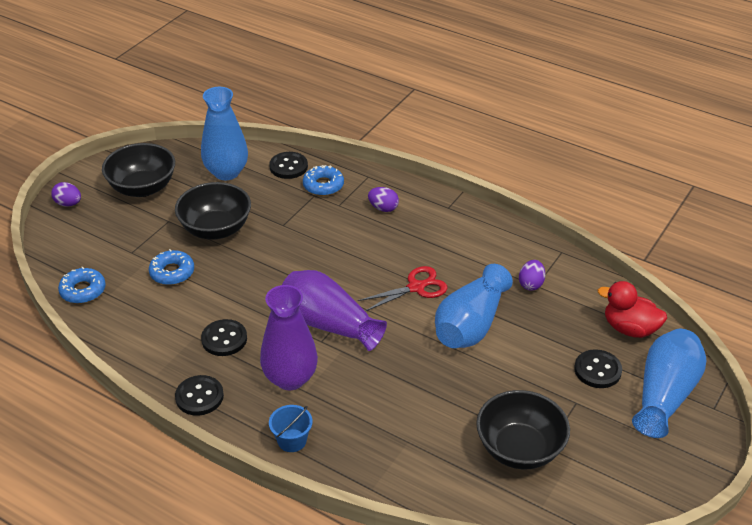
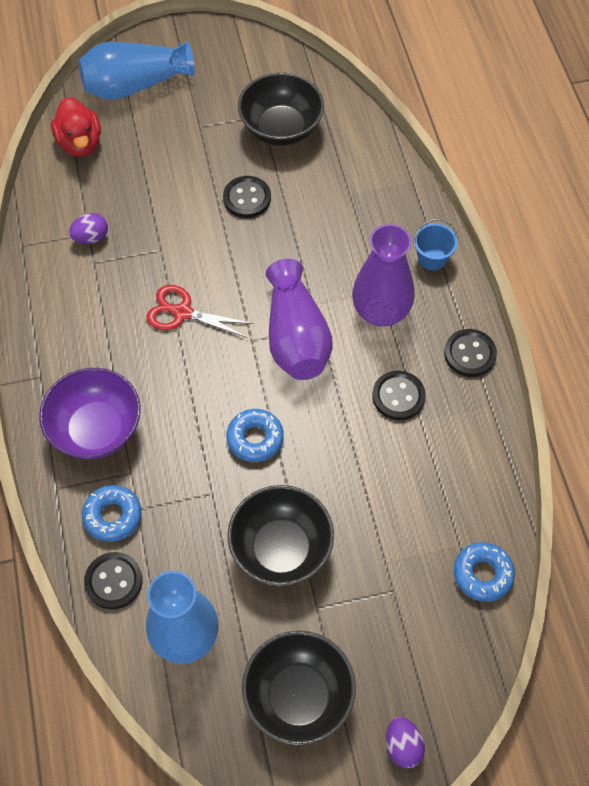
camera: 135 degrees left, 20 degrees up
(172, 272) = (376, 522): blue donut -> blue donut (255, 438)
(383, 208) = (96, 429): purple egg -> purple bowl
(471, 325) = (187, 242): blue vase -> none
(597, 370) = (151, 134): black button -> black button (247, 198)

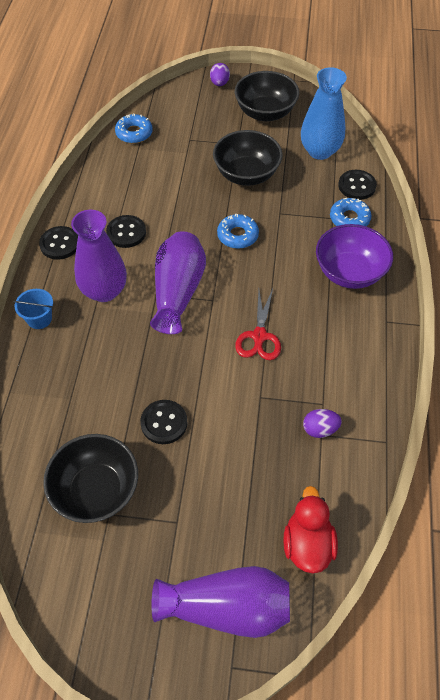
camera: 160 degrees left, 5 degrees down
(135, 85) = (227, 607): blue vase -> purple vase
(182, 312) = (259, 336): red scissors -> red scissors turned 60 degrees clockwise

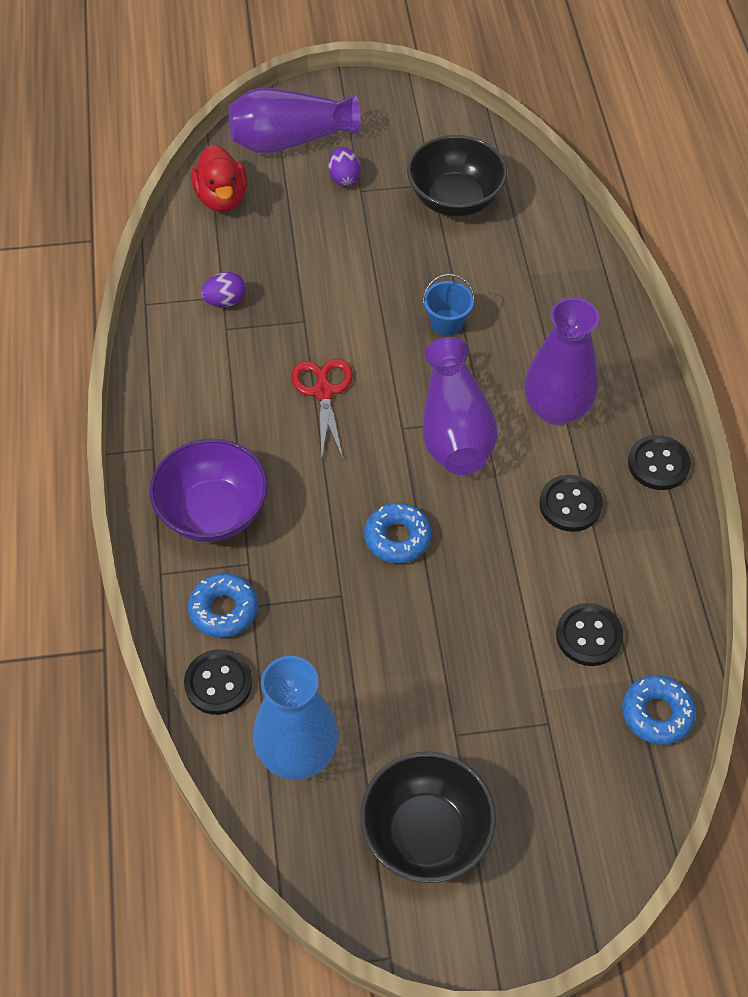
camera: 165 degrees right, 0 degrees up
(39, 319) = (621, 354): blue bucket -> blue bucket (446, 322)
(164, 423) = (409, 272): black button -> black button (589, 636)
(219, 83) = (547, 902): purple egg -> purple egg (344, 178)
(246, 174) = (418, 663): black bowl -> none

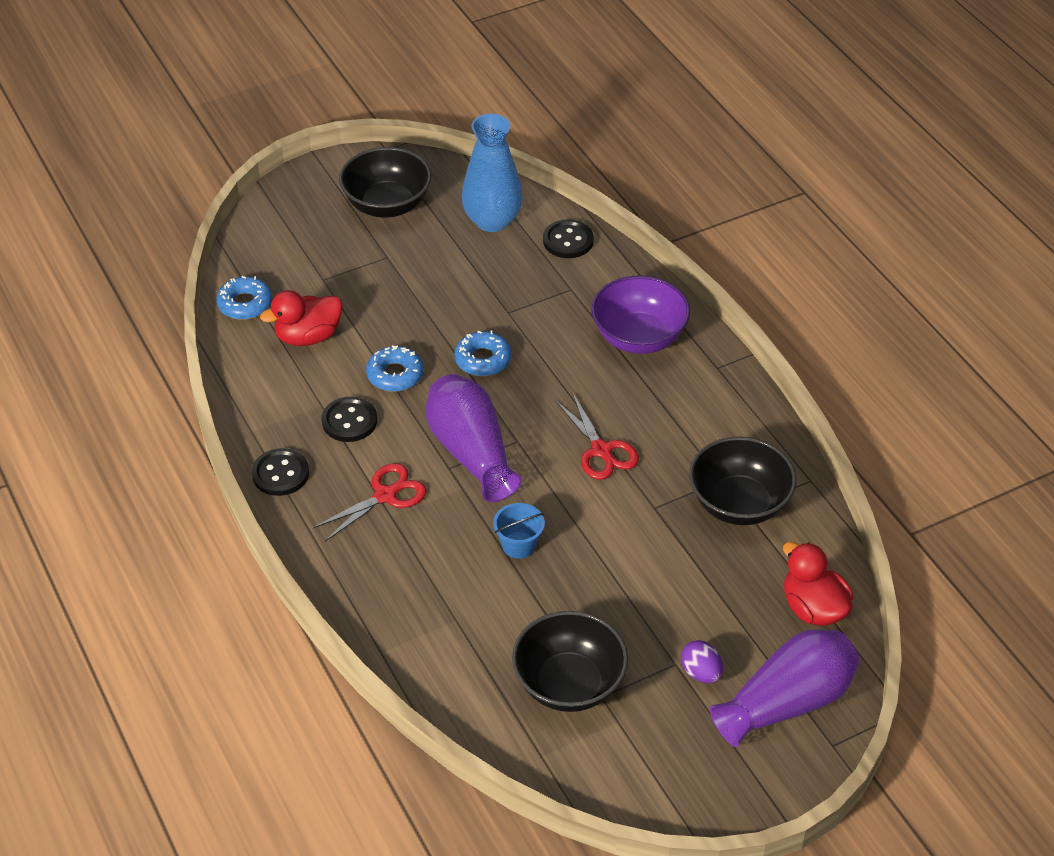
camera: 160 degrees right, 10 degrees down
(224, 610) = (590, 281): blue donut -> blue donut (395, 375)
(225, 301) = (739, 504): purple egg -> black bowl
(556, 408) = (386, 495): purple vase -> red scissors
(589, 636) = (308, 336): black button -> red duck

